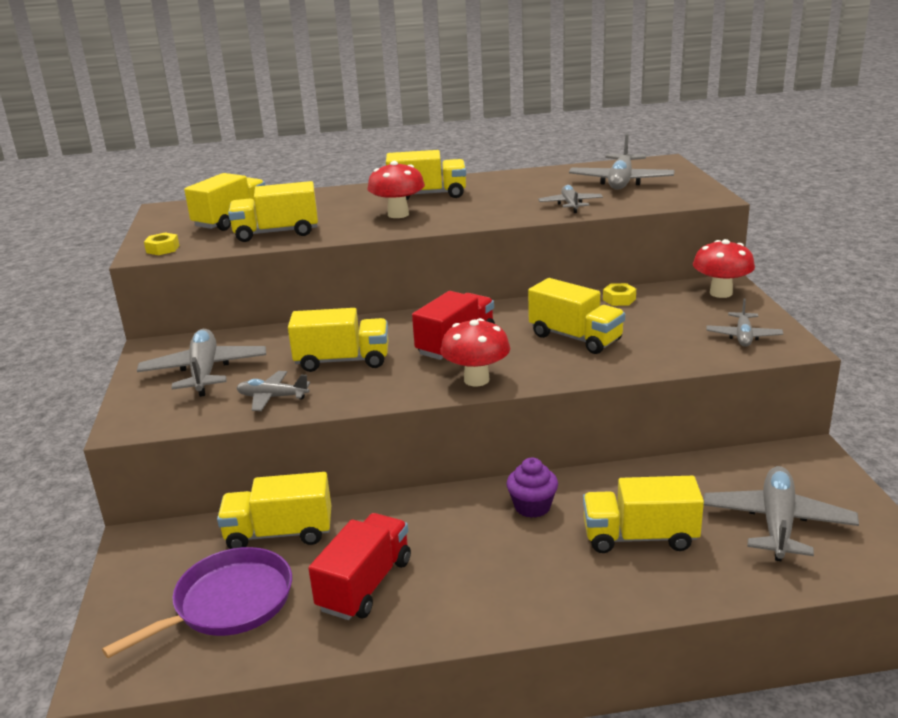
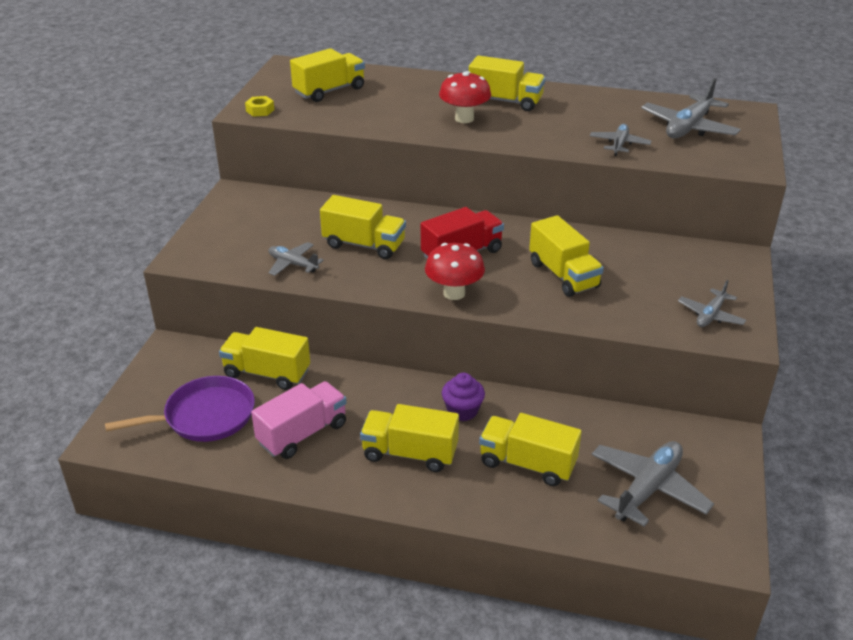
camera: 20 degrees right, 10 degrees up
(204, 372) = (258, 226): grey plane -> none
(277, 233) = (354, 115): yellow truck -> yellow truck (410, 453)
(365, 585) = (302, 433): red truck -> pink truck
(619, 299) = (632, 245): yellow nut -> none
(721, 293) = (729, 264): red mushroom -> none

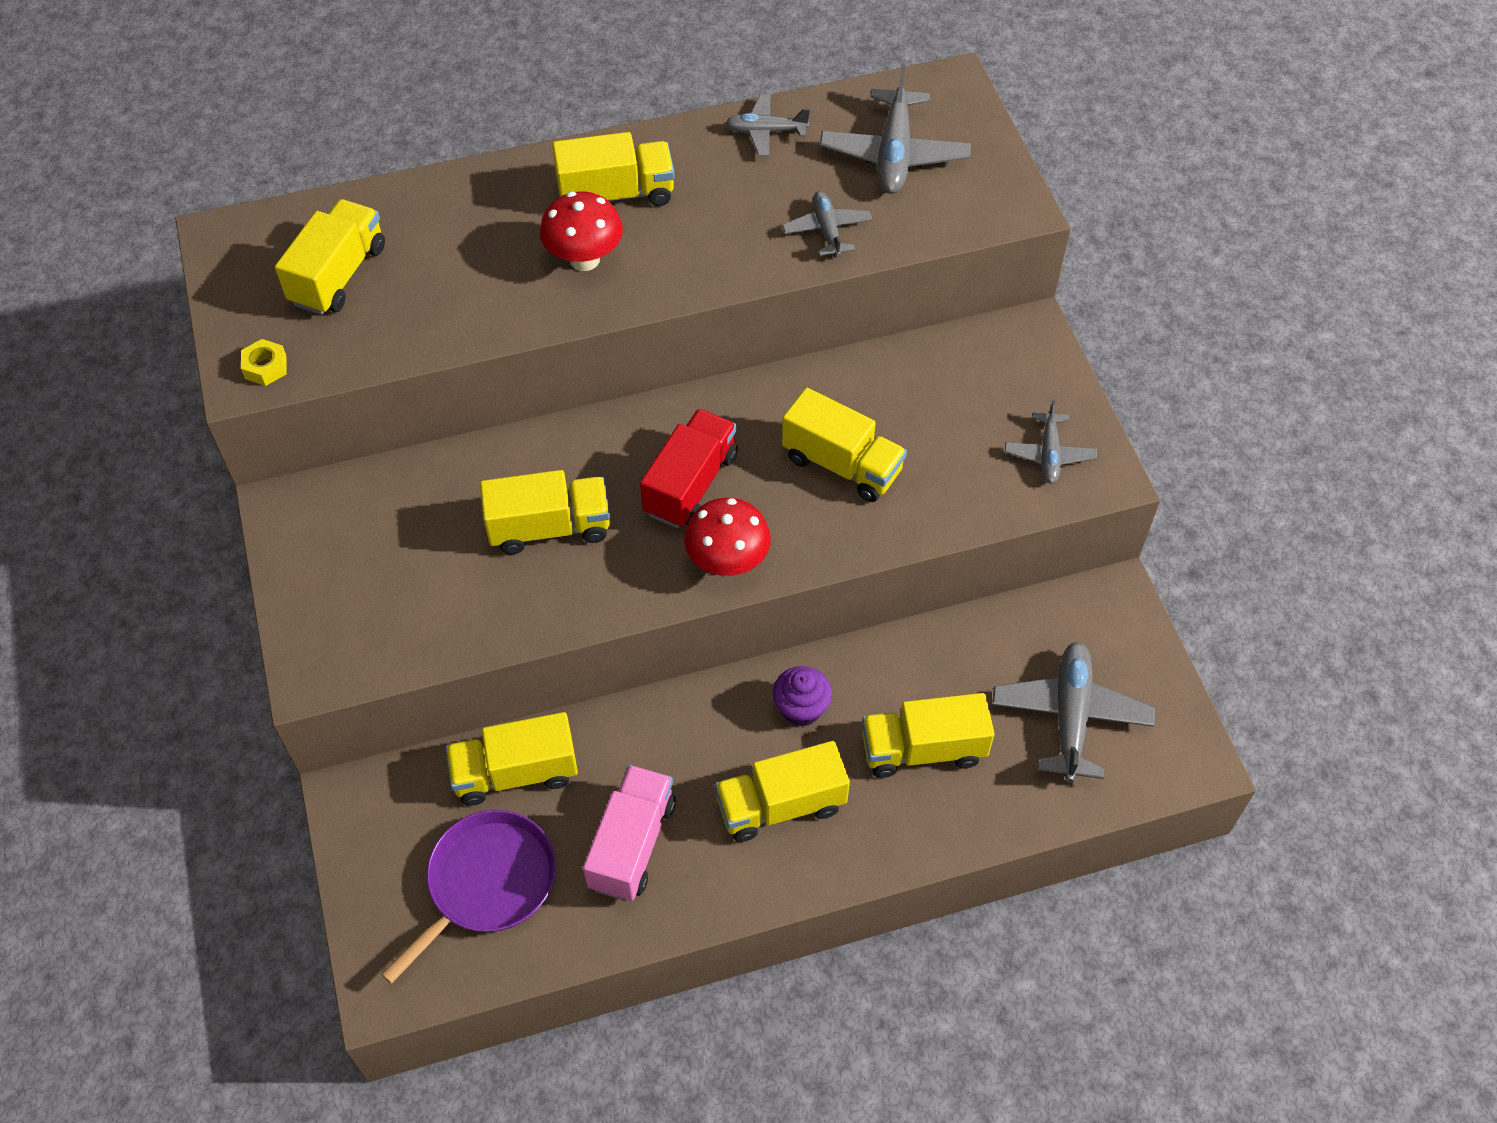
camera: 30 degrees left, 20 degrees up
(293, 264) = (479, 610): grey plane -> grey plane (766, 131)

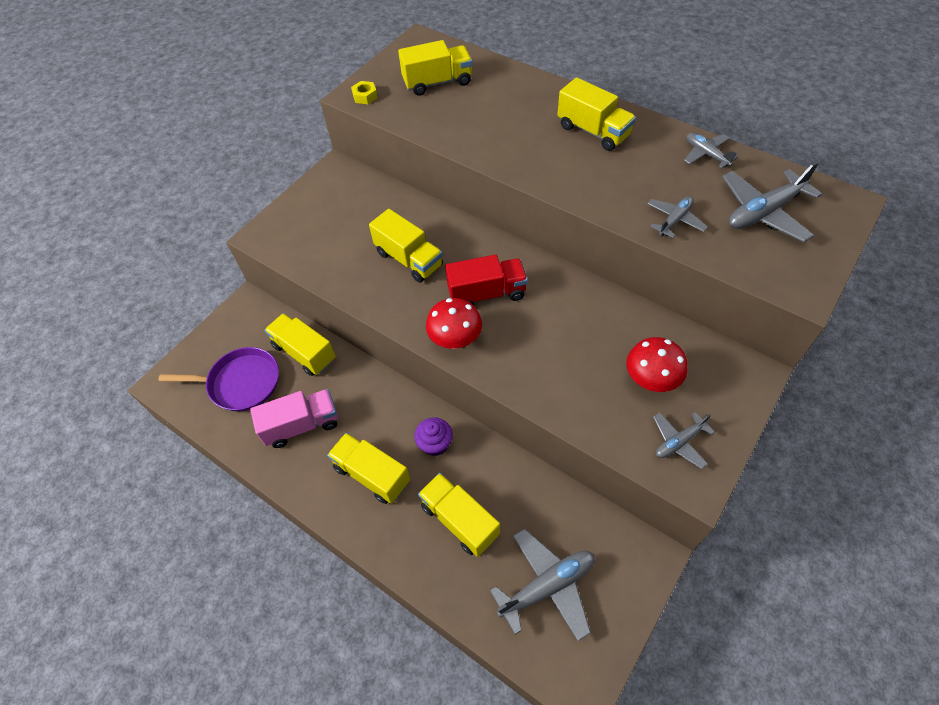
camera: 55 degrees right, 0 degrees up
(584, 259) = (540, 147): red mushroom -> red mushroom (650, 380)
(842, 464) = (564, 347): yellow truck -> none

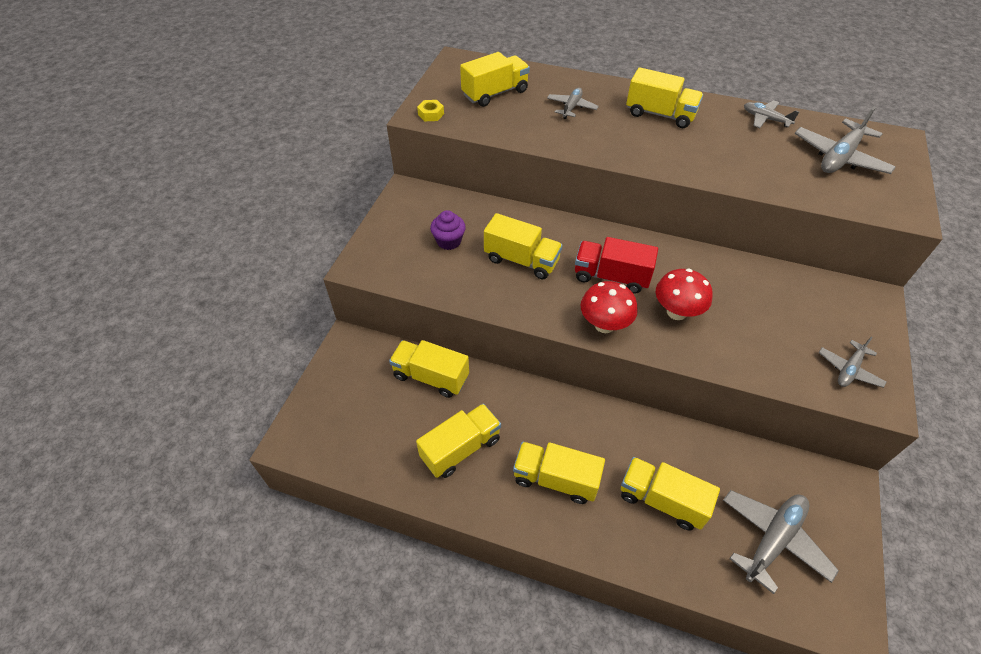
camera: 20 degrees left, 5 degrees down
(241, 383) = (376, 422): purple pan -> none
(301, 425) = (460, 448): pink truck -> yellow truck
(435, 444) = (603, 433): purple cupcake -> purple cupcake (449, 241)
(486, 293) = (611, 277): red truck -> red truck turned 135 degrees counterclockwise
(650, 380) = (796, 322): red mushroom -> red mushroom (676, 312)
(674, 220) = (772, 176): grey plane -> grey plane (571, 107)

